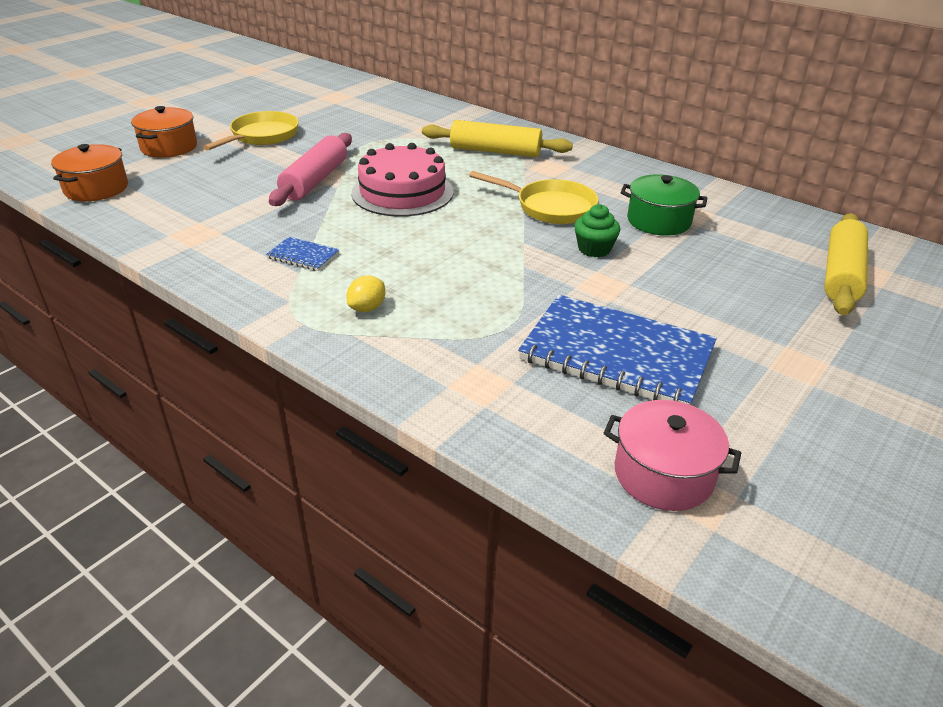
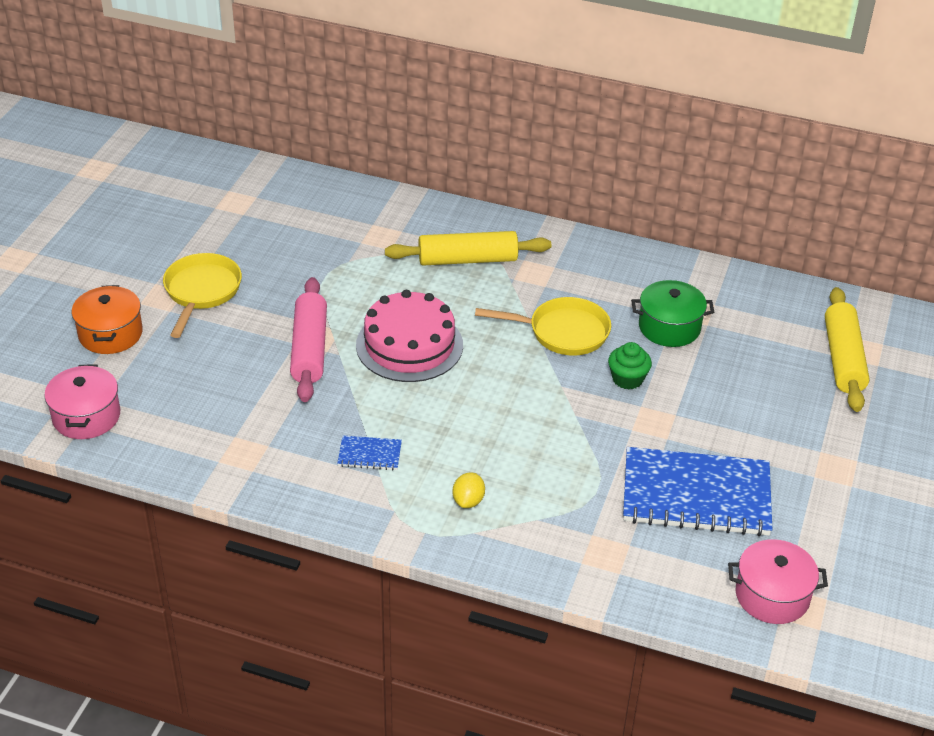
camera: 20 degrees left, 5 degrees up
(96, 188) = (86, 416): orange pot -> pink pot

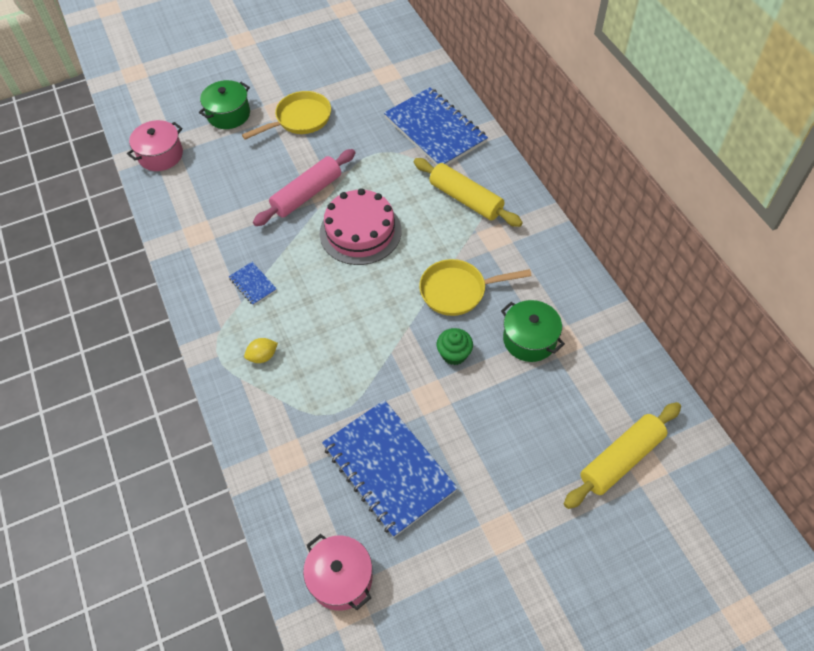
camera: 50 degrees right, 15 degrees up
(110, 334) = (228, 114): orange pot -> green pot
(357, 222) = (435, 130): none -> blue notebook
(563, 332) = (457, 291): yellow pan -> yellow pan turned 120 degrees clockwise

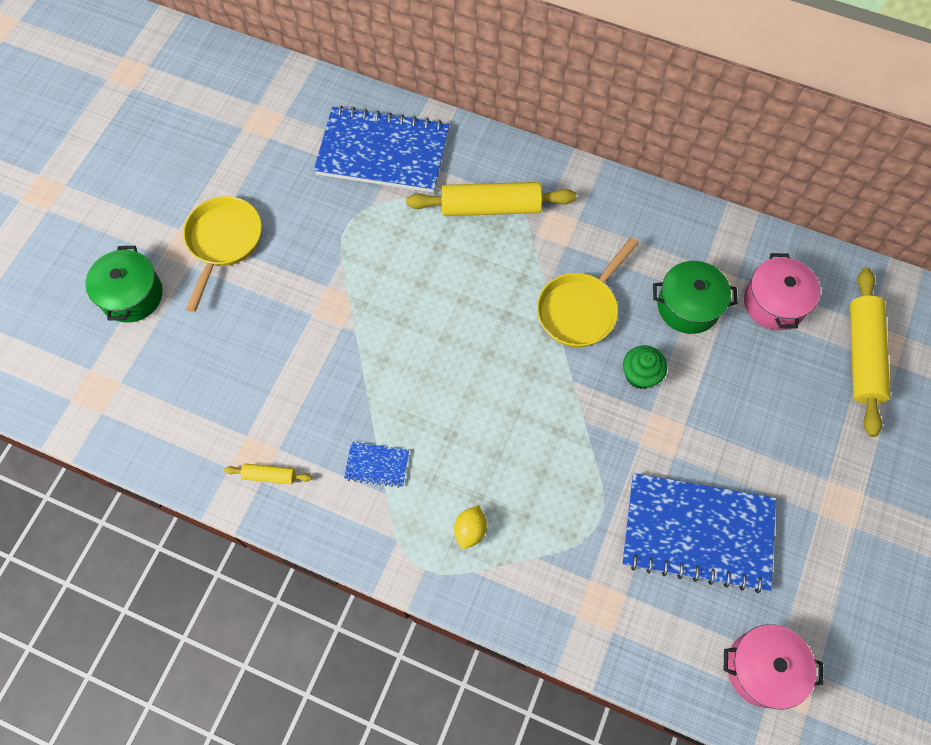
camera: 45 degrees left, 10 degrees up
(160, 155) = (104, 403): pink pot -> pink pot (774, 303)
(196, 247) = (269, 475): none -> yellow rolling pin
(307, 194) = (326, 322): pink rolling pin -> none
(360, 232) = (425, 321): pink cake -> none

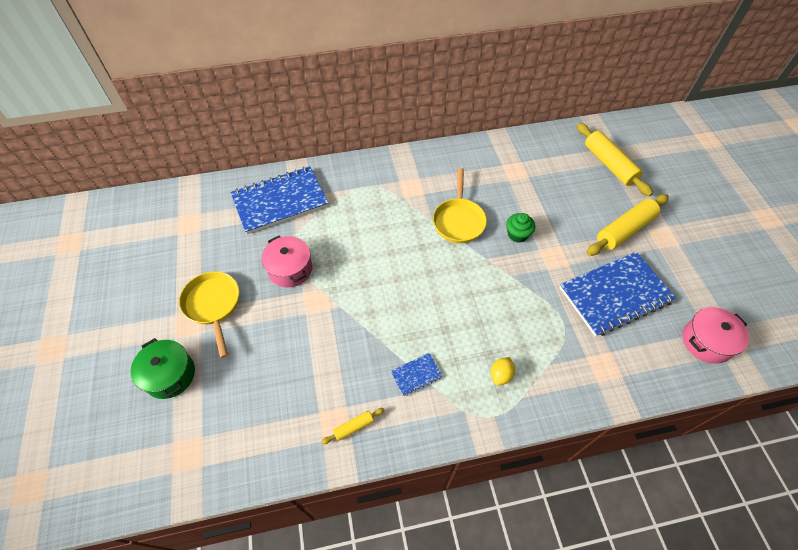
camera: 35 degrees left, 10 degrees down
(470, 530) = (500, 375): yellow lemon -> yellow lemon turned 45 degrees clockwise
(490, 207) = (367, 197): yellow rolling pin -> yellow rolling pin (625, 230)
(688, 306) = (511, 188): green pot -> none
(774, 303) = (549, 163): pink pot -> pink pot (290, 269)

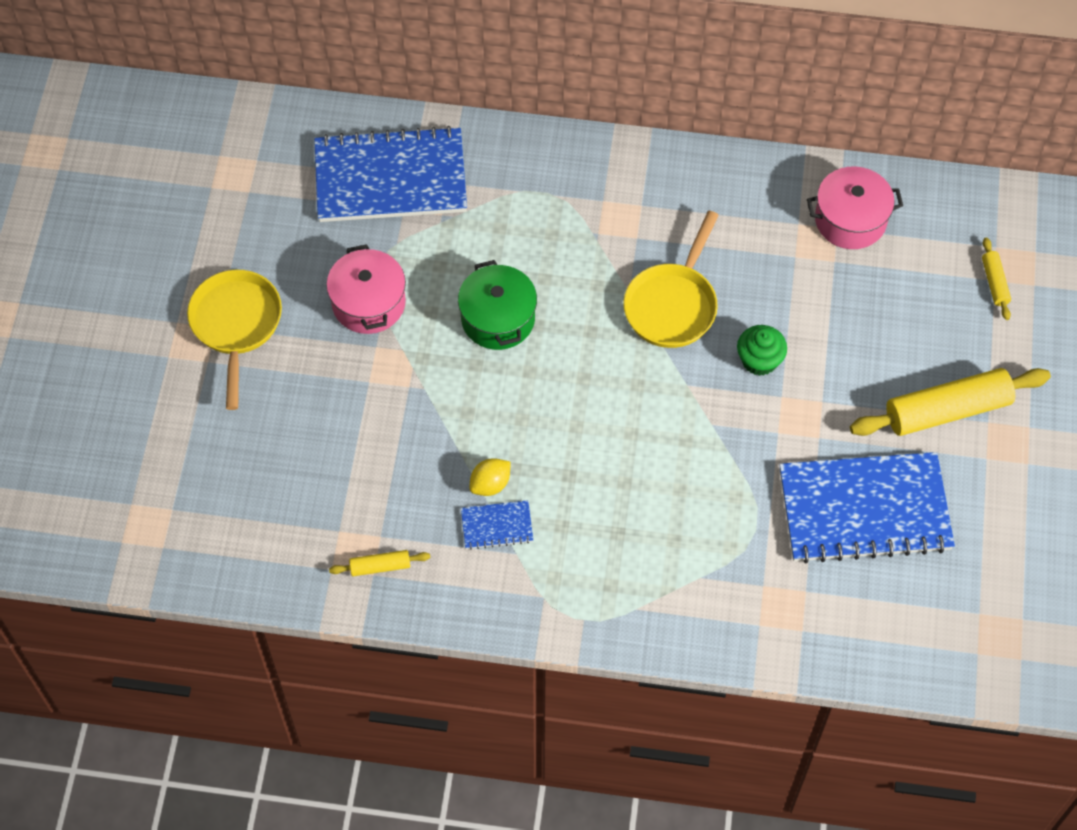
camera: 20 degrees right, 5 degrees up
(170, 375) = (149, 410): green pot -> green pot (498, 318)
(500, 375) = (620, 568): yellow lemon -> yellow lemon (490, 484)
(609, 164) = (994, 282): yellow rolling pin -> yellow rolling pin, size x0.46
(706, 341) = (966, 626): pink pot -> pink pot (850, 220)

